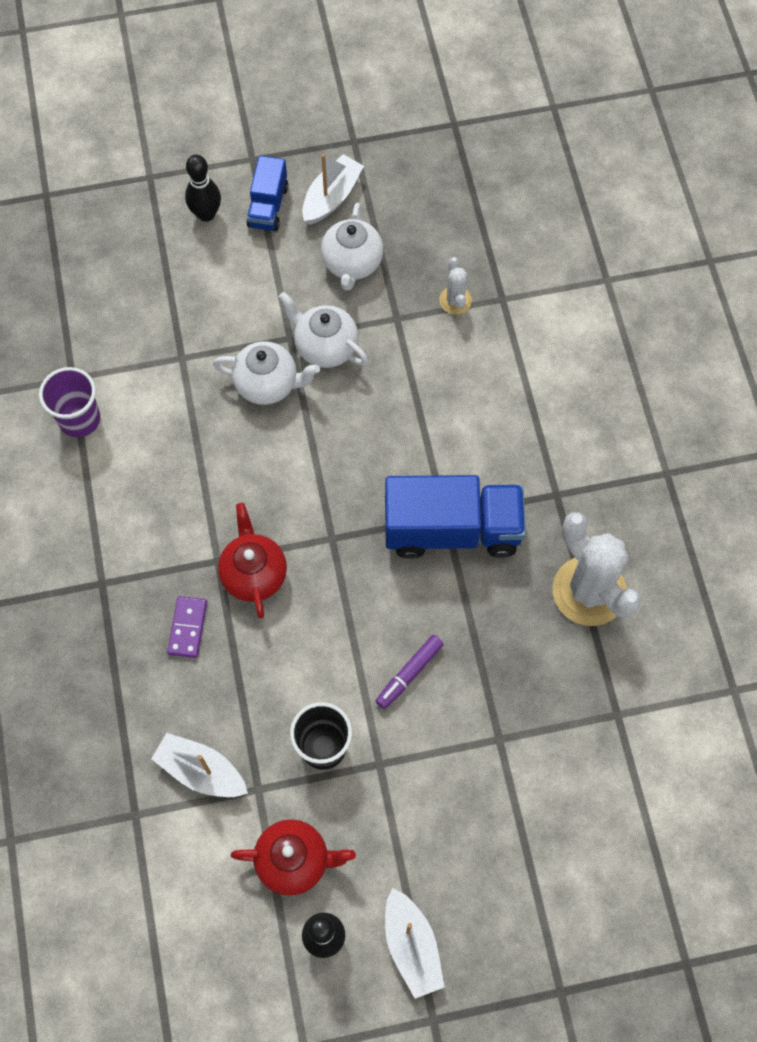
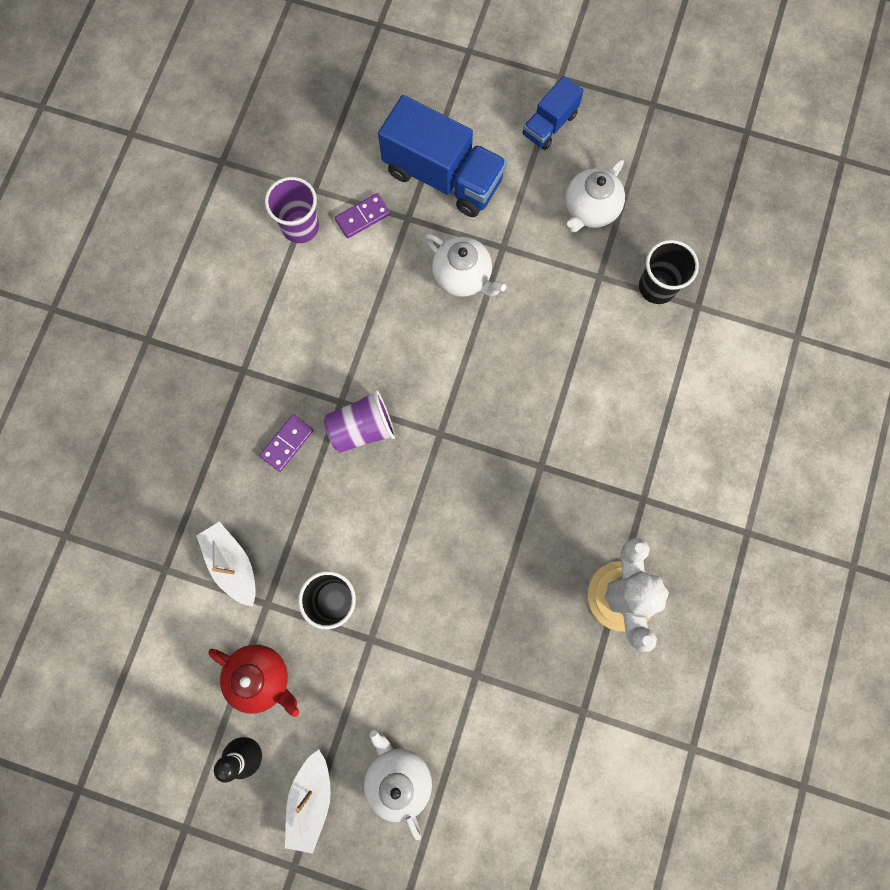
camera: 30 degrees right, 10 degrees up
(136, 379) = (362, 217): none -> purple domino
(206, 214) = (496, 106): black bowling pin -> none
(254, 574) = (362, 428): red teapot -> purple cup
(325, 347) = (527, 269): white teapot -> white teapot (398, 777)
(331, 197) = (606, 143): white boat -> none
(409, 673) = (436, 580): purple marker -> none
(452, 529) = (540, 480): blue truck -> blue truck (443, 176)
(455, 300) = (657, 287): white cactus -> black cup

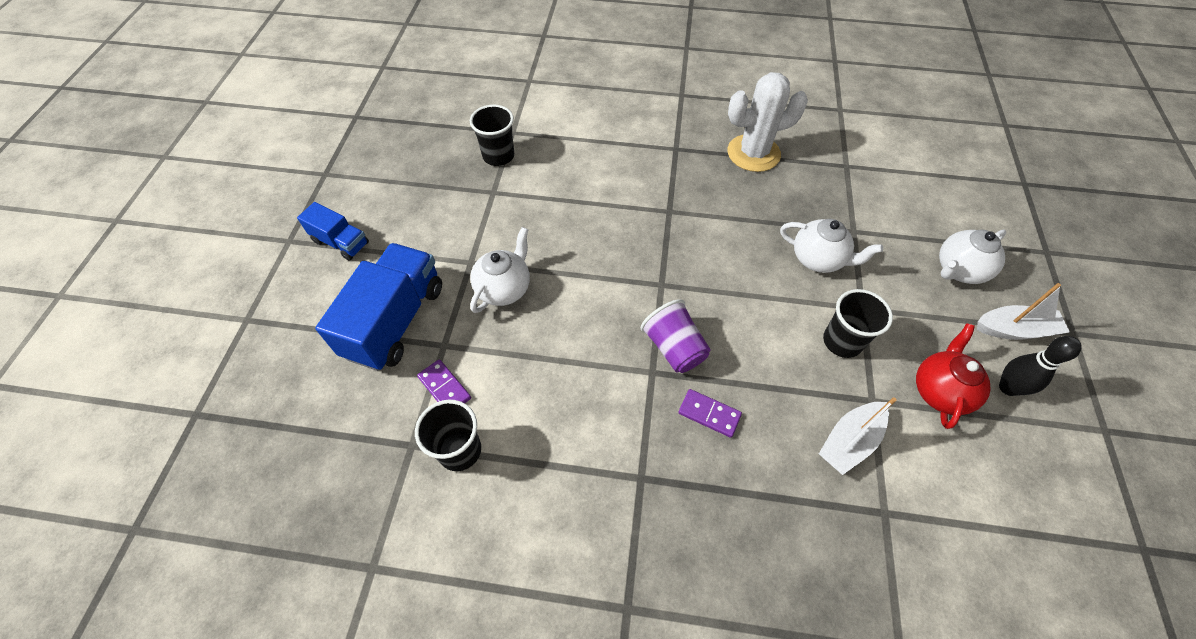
camera: 100 degrees left, 20 degrees down
(300, 227) = (460, 450): purple cup -> black cup
(590, 210) = (430, 204): white teapot -> white teapot (818, 259)

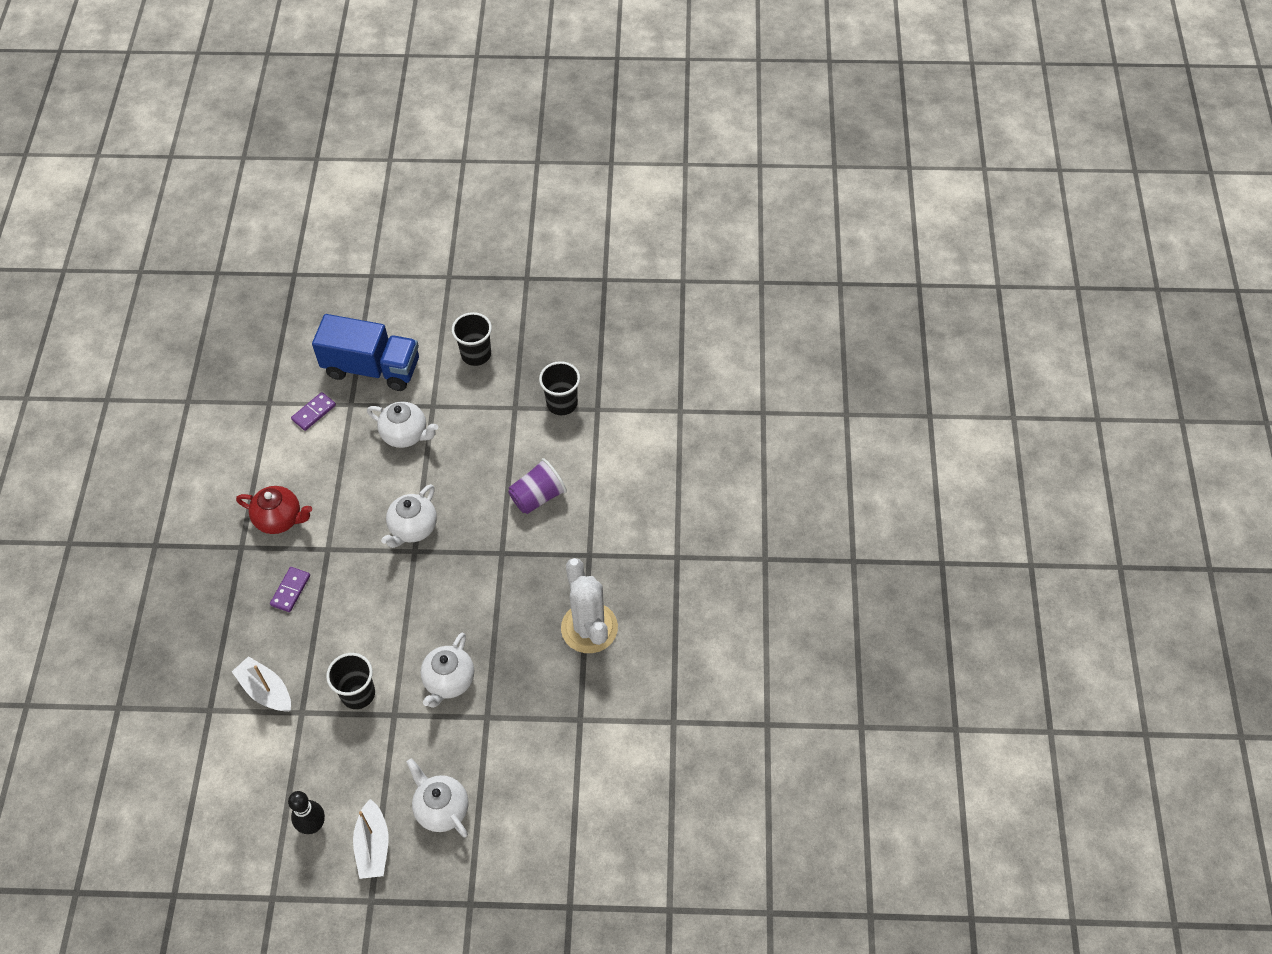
camera: 85 degrees right, 0 degrees up
(341, 242) = (448, 311): blue truck -> none
(460, 450) = (264, 432): black cup -> black cup (476, 354)
(632, 285) = (413, 528): none -> white teapot
(674, 348) = (350, 563): purple cup -> purple cup (538, 497)
(939, 391) = (310, 767): red teapot -> red teapot (280, 519)

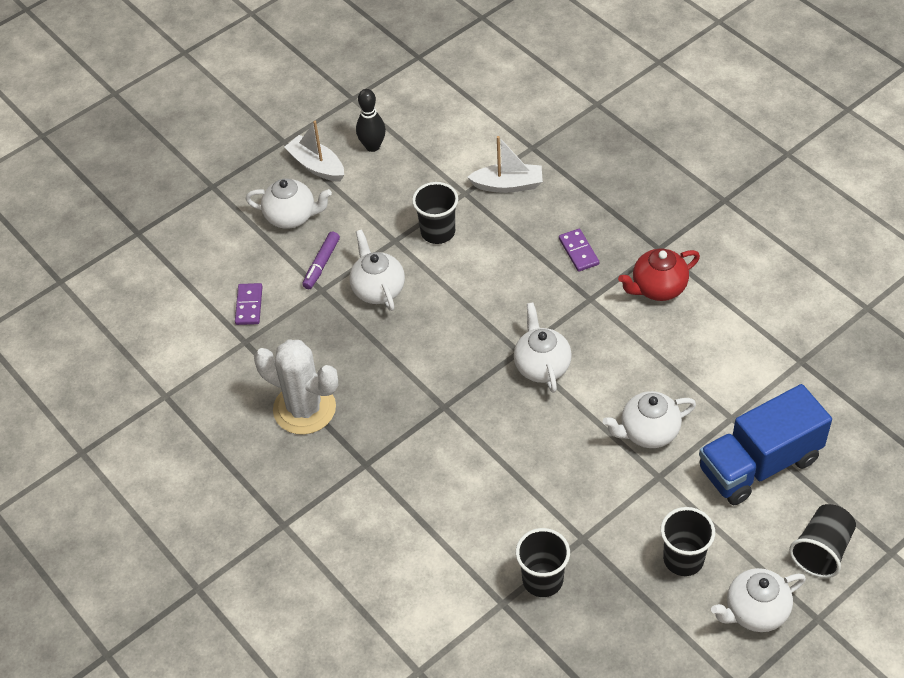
camera: 140 degrees right, 5 degrees down
(313, 412) = (752, 385): purple domino -> purple domino (249, 305)
(403, 303) = (821, 550): none -> black cup
(464, 740) = (321, 264): none -> purple marker
(474, 303) = (755, 612): none -> white teapot
(538, 497) = (465, 476): purple cup -> none

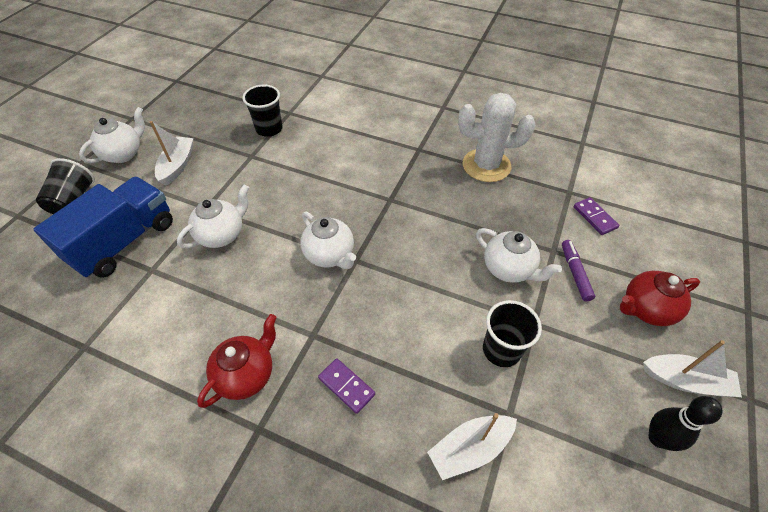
camera: 150 degrees right, 0 degrees up
(292, 217) = (646, 309): white teapot -> red teapot
(683, 559) = (177, 165): black cup -> white boat

